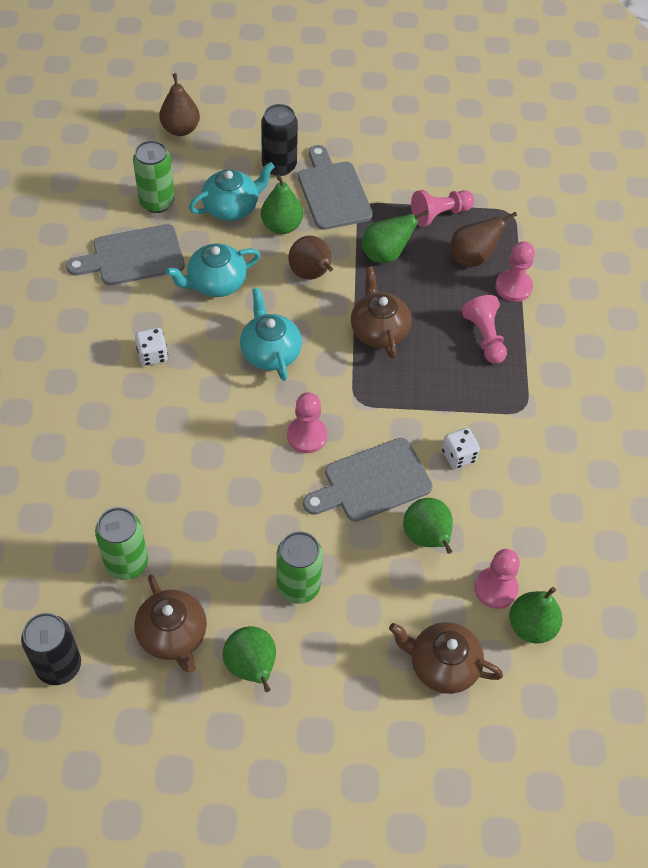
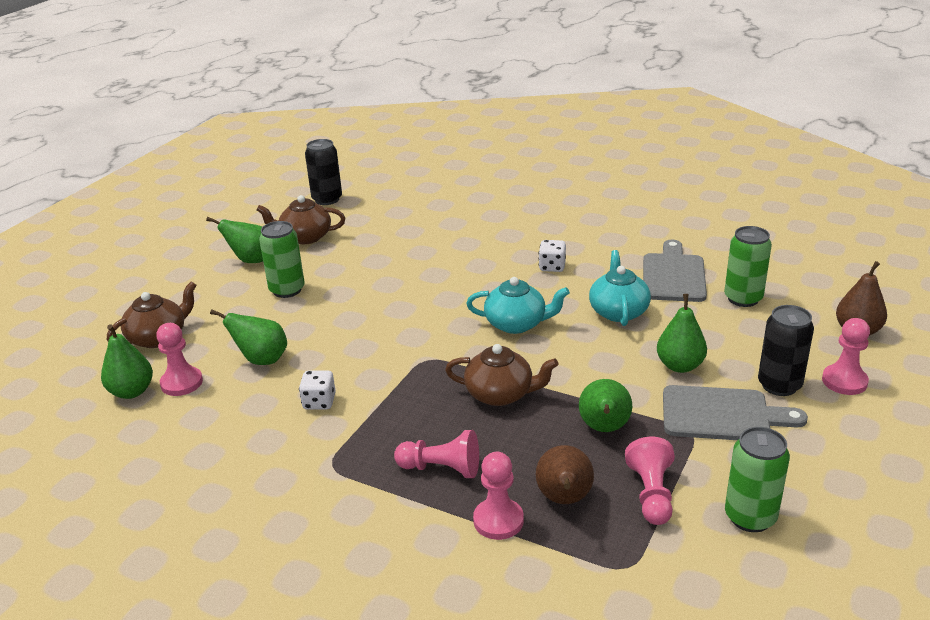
camera: 120 degrees right, 25 degrees down
(126, 563) = (374, 229): green can -> green can (750, 517)
(232, 207) = (721, 340): turquoise teapot -> none
(307, 436) = (413, 323): pink pawn -> pink pawn (844, 381)
(311, 274) = (600, 369): brown pear -> none
(372, 482) = (339, 345): grey cutting board -> none

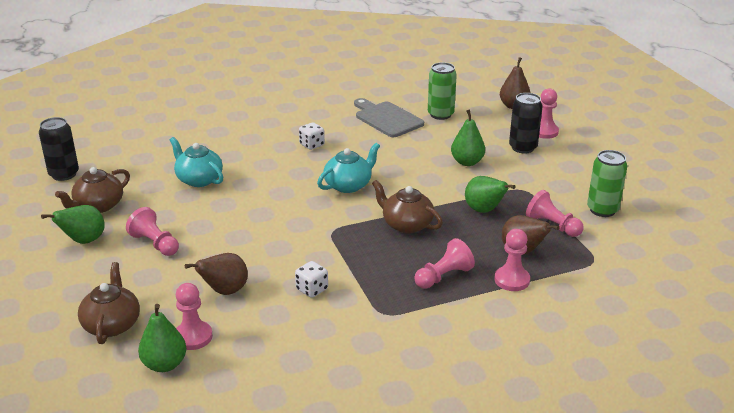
camera: 50 degrees left, 0 degrees up
(261, 360) = (224, 291): green pear -> brown pear
(287, 290) = (155, 244): green can -> pink pawn
(500, 394) = (406, 224): brown teapot -> brown teapot turned 105 degrees counterclockwise
(618, 311) = (391, 151): turquoise teapot -> turquoise teapot (199, 179)
(722, 415) = (522, 174): grey cutting board -> none

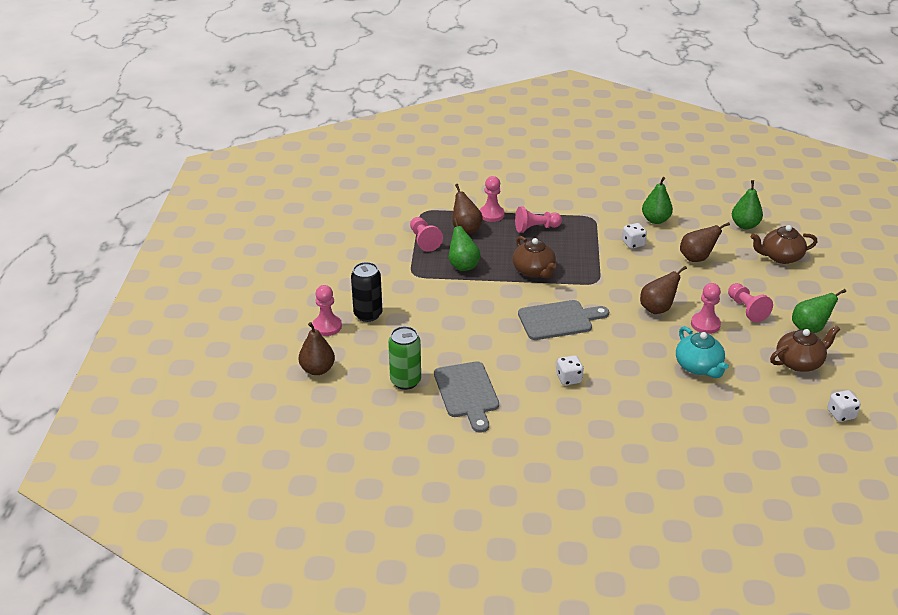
camera: 155 degrees left, 5 degrees up
(64, 174) = (841, 414): black can -> white dice
(112, 324) = (780, 257): brown teapot -> brown teapot turned 60 degrees clockwise
(193, 337) = (724, 236): pink pawn -> pink pawn (705, 324)
(254, 220) = (657, 309): none -> brown pear
(348, 185) = (559, 320): turquoise teapot -> grey cutting board
(467, 162) = (434, 314): green pear -> green pear (655, 220)
(602, 210) = (373, 241): green can -> none

